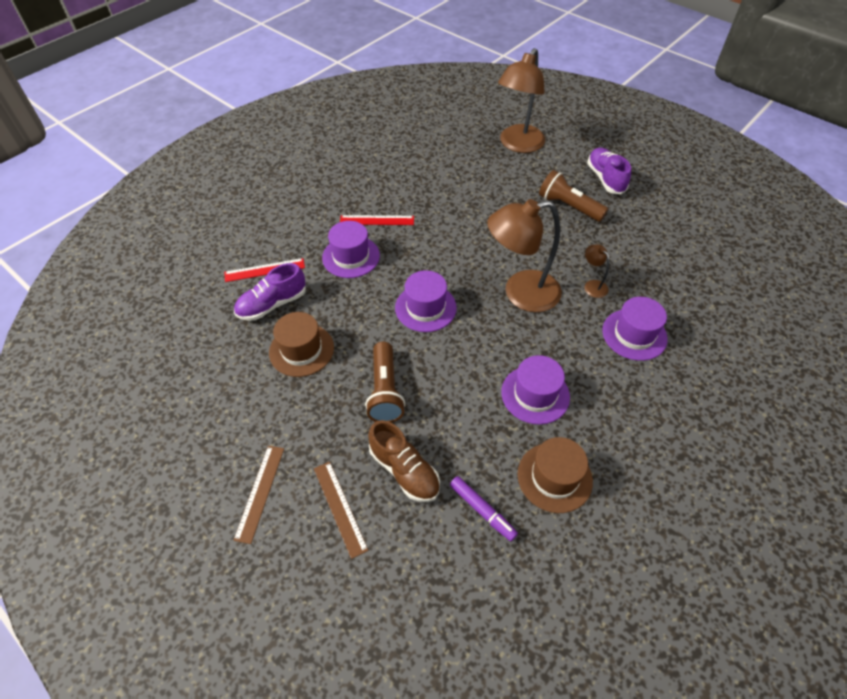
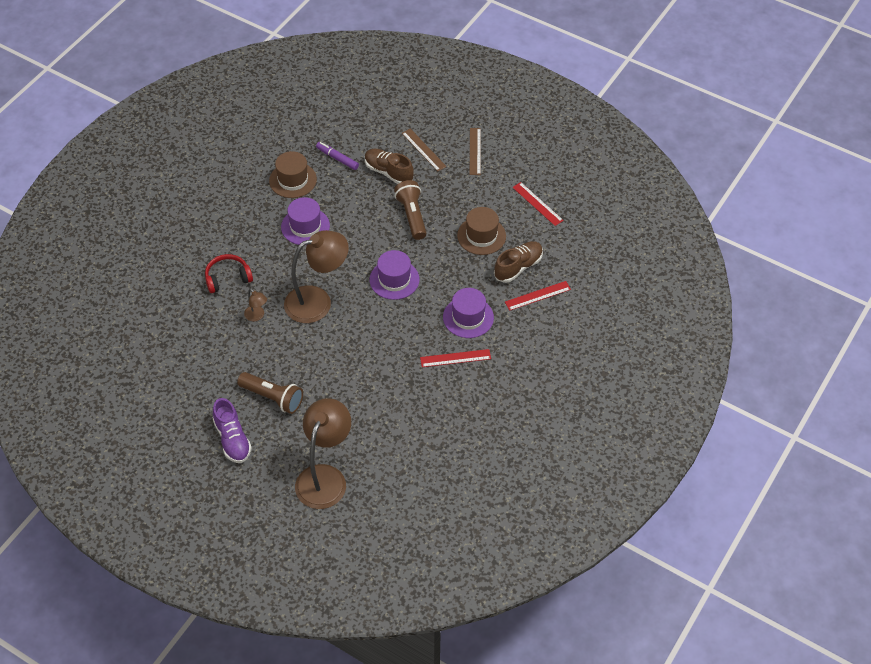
camera: 170 degrees right, 0 degrees up
(208, 387) = (537, 204): none -> red ruler
(272, 304) = (518, 267): purple shoe -> brown shoe
(634, 334) = (228, 278): purple hat -> red headphones

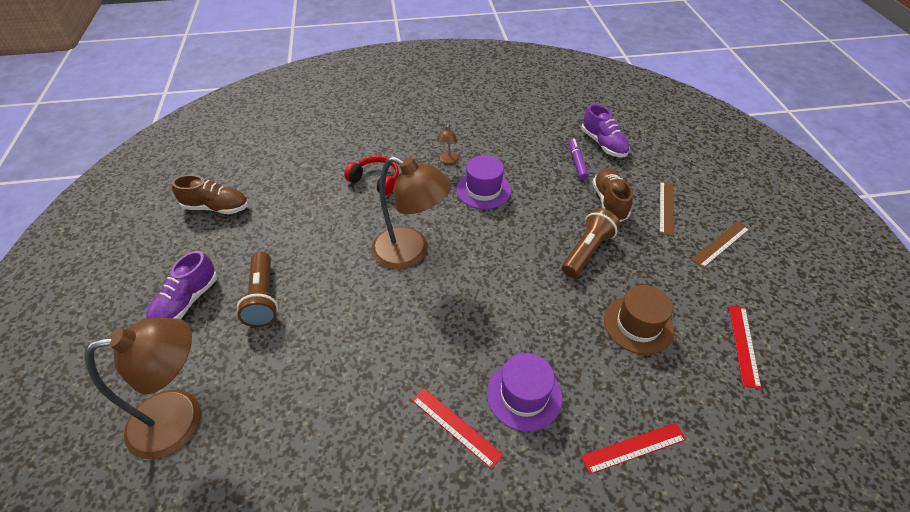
camera: 50 degrees right, 5 degrees down
(257, 316) = (352, 224): brown lamp -> brown lamp (448, 161)
(293, 180) = (520, 152): brown hat -> none
(337, 130) = (603, 144): none -> purple shoe
(394, 279) = (499, 291): purple hat -> none
(518, 267) = (645, 393): brown shoe -> brown shoe (216, 207)
(537, 296) = (633, 448): red ruler -> red ruler turned 45 degrees counterclockwise

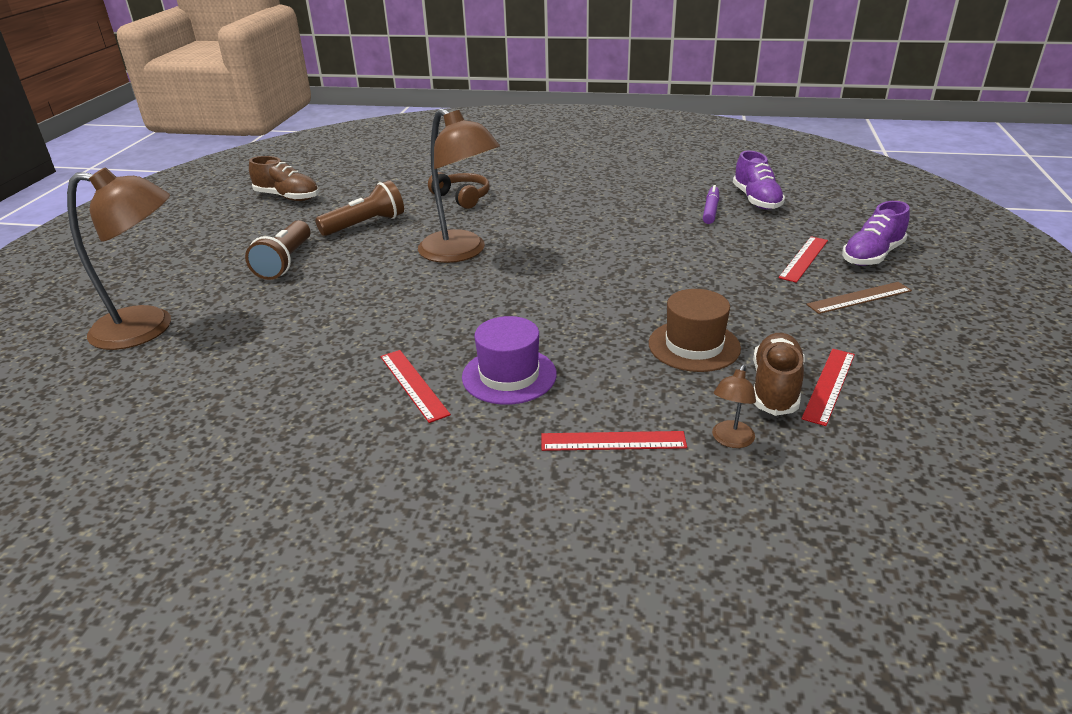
camera: 20 degrees right, 15 degrees down
(186, 302) = (212, 254): purple shoe -> purple shoe (872, 255)
(375, 180) = (462, 197): red headphones -> brown headphones
(448, 161) = (553, 193): brown lamp -> brown lamp (730, 440)
(483, 190) = (579, 218): purple hat -> none
(587, 251) = (671, 279): brown flashlight -> brown flashlight (365, 224)
(609, 202) = (729, 245): brown shoe -> brown shoe (775, 387)
(666, 207) = (803, 258): brown ruler -> red ruler

